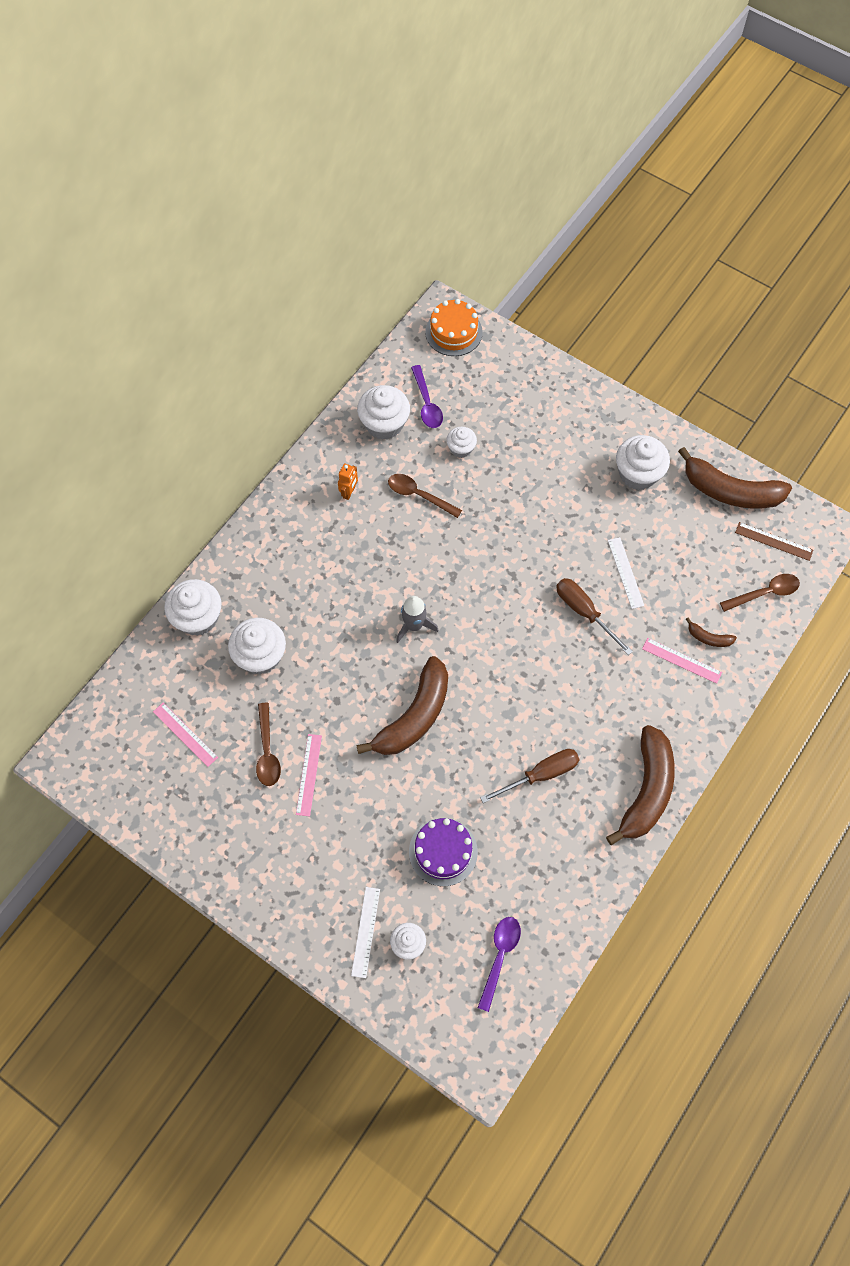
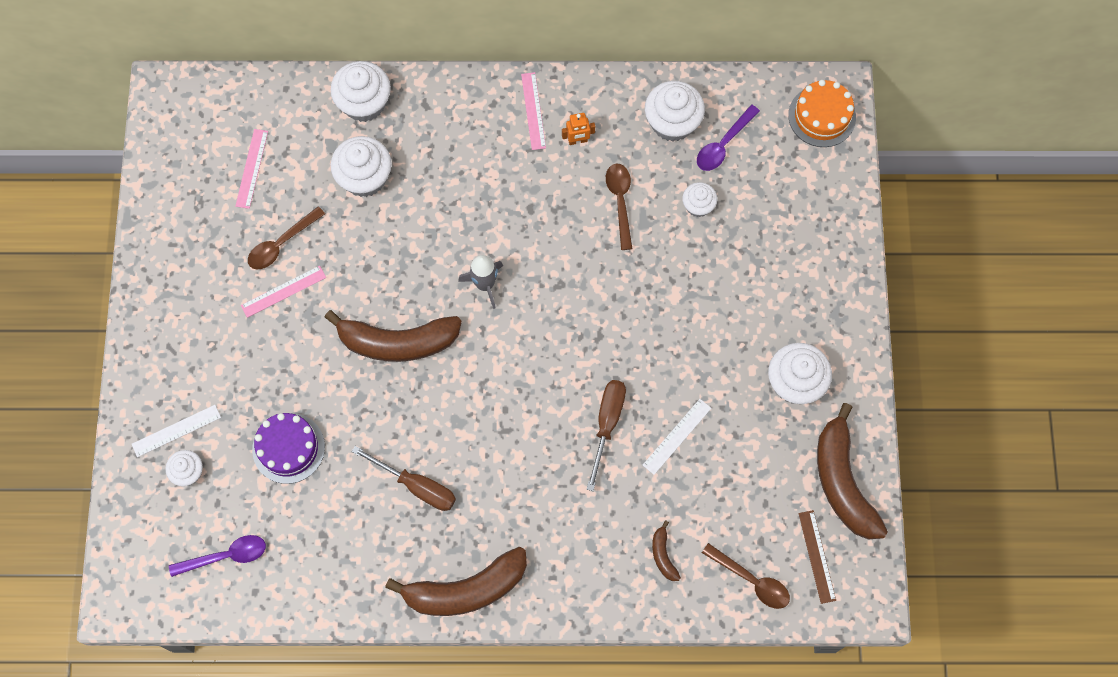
camera: 55 degrees right, 5 degrees up
(681, 660) = (621, 543): pink ruler -> pink ruler (533, 111)

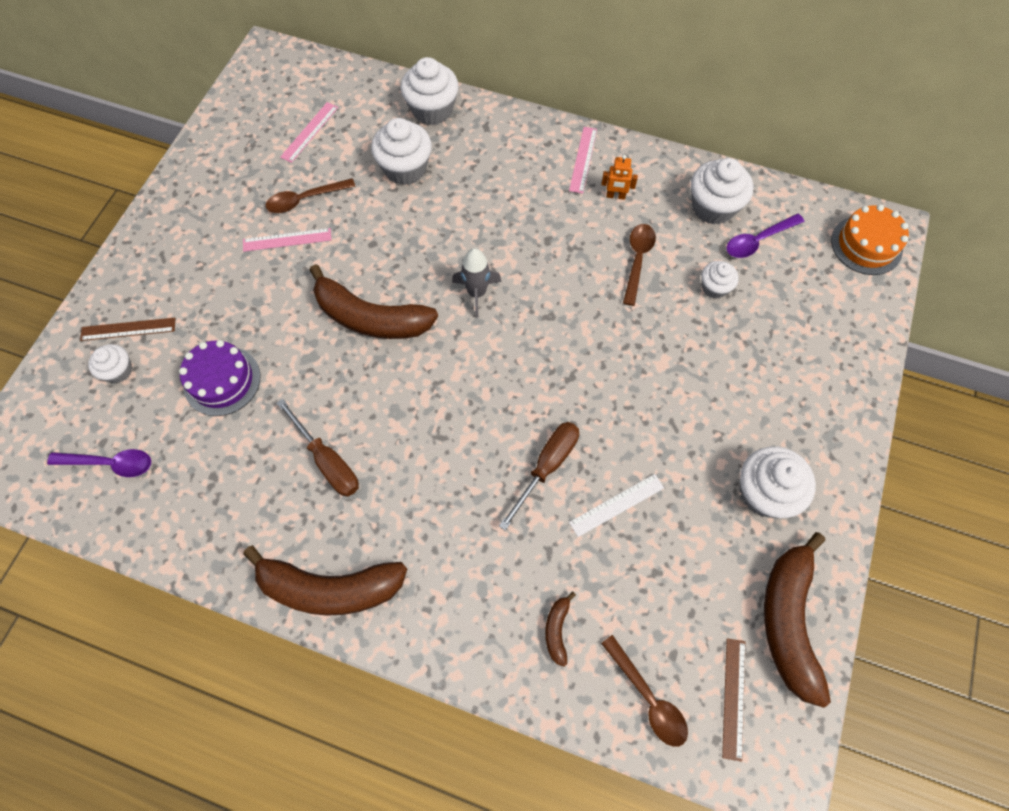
camera: 20 degrees right, 5 degrees down
(176, 430) = (128, 329): white ruler -> brown ruler

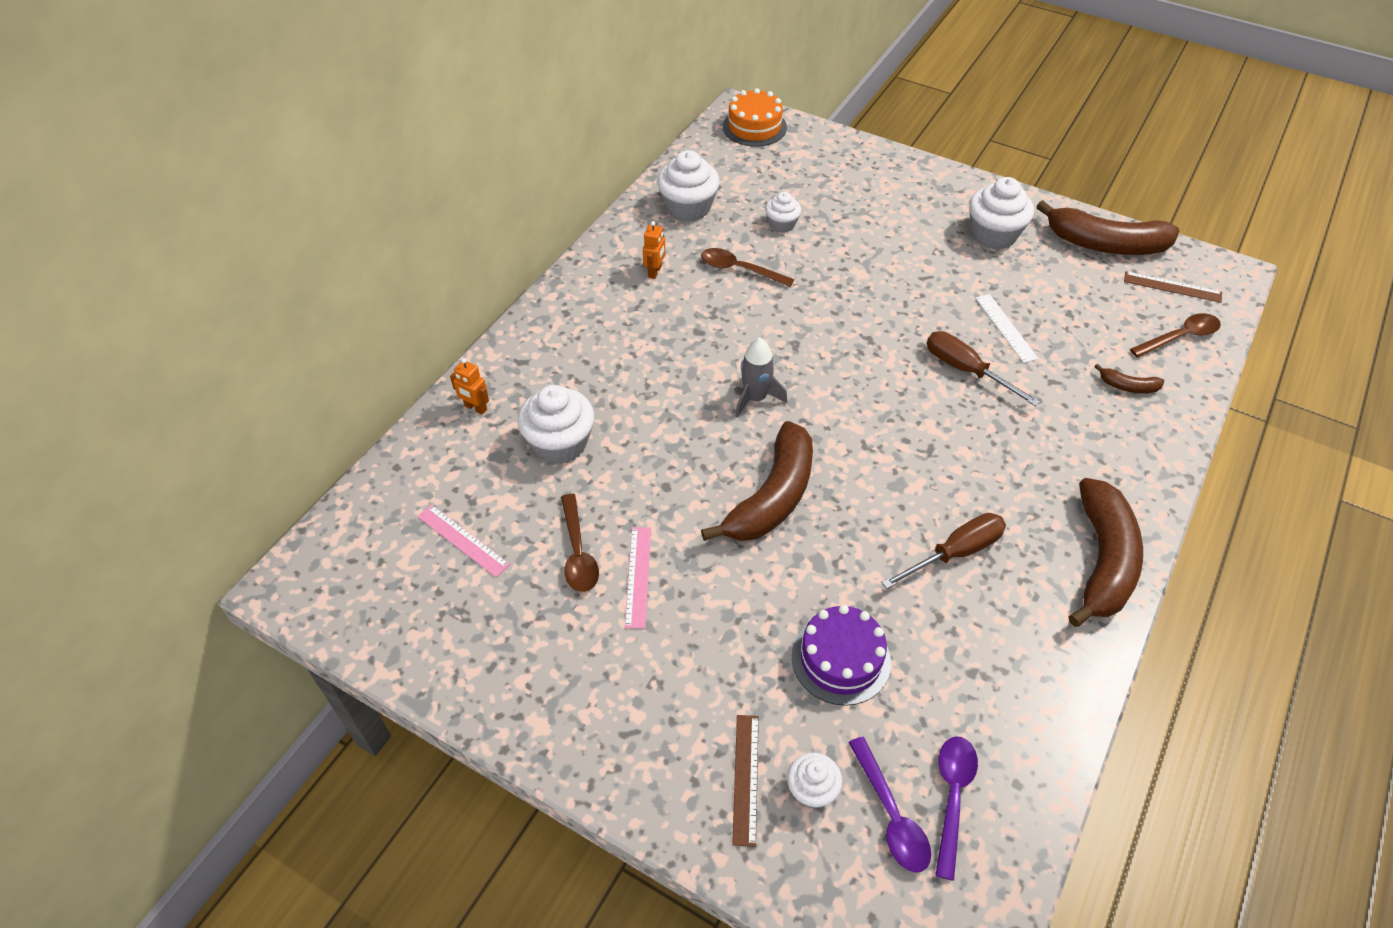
camera: 80 degrees left, 15 degrees down
(432, 110) = (475, 408): white cupcake -> orange robot
(583, 159) = (598, 288): pink ruler -> none
(758, 241) = (735, 187): purple spoon -> purple spoon (891, 815)

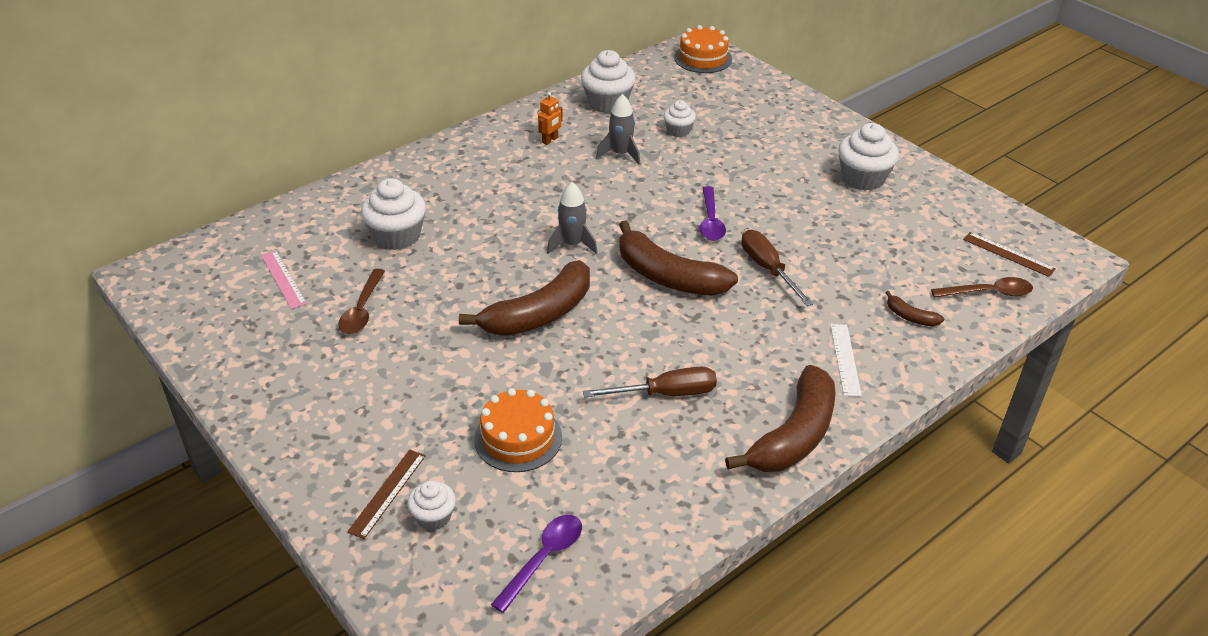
camera: 20 degrees right, 10 degrees down
(475, 408) = (350, 197): orange robot -> none
(638, 576) = (397, 338): pink ruler -> none
(739, 269) = (620, 154): brown spoon -> grey rocket
(841, 659) = (518, 438): purple cake -> orange cake
(891, 815) = (485, 554): purple spoon -> purple spoon (711, 221)
(1006, 328) = (826, 247): white ruler -> white ruler (845, 359)
(1105, 244) = (965, 208): brown banana -> brown banana (668, 276)

